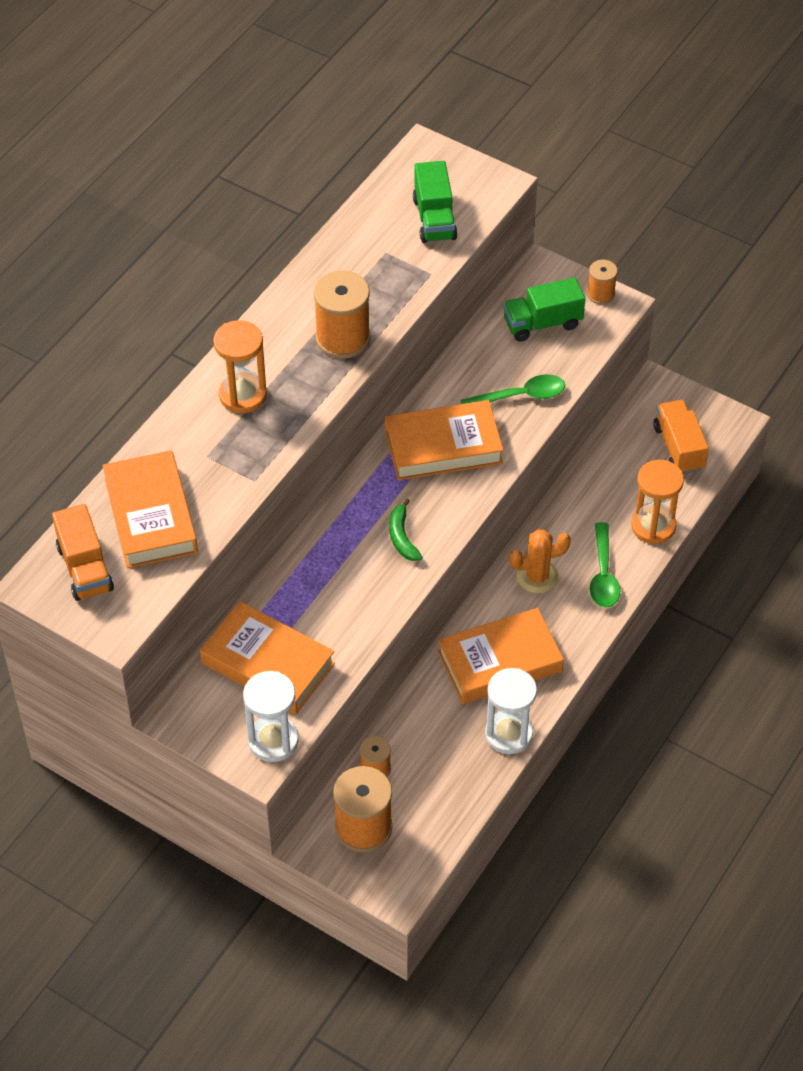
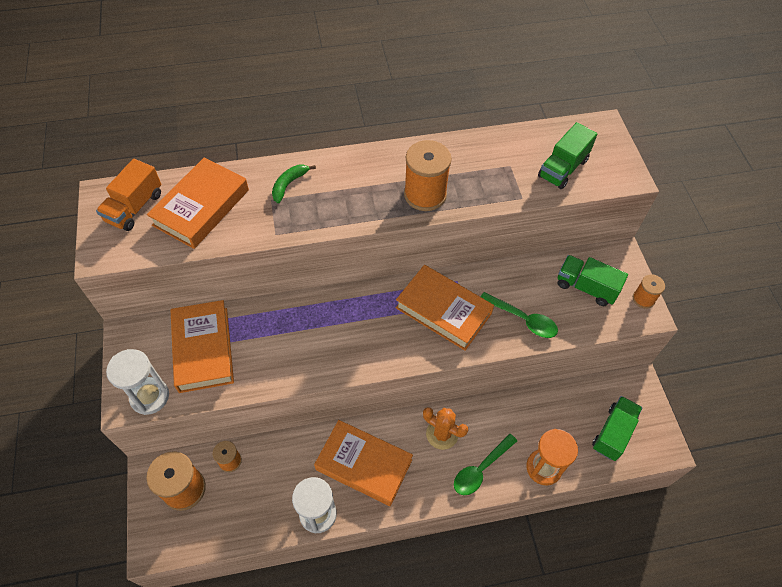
camera: 45 degrees right, 5 degrees up
(243, 395) = (332, 182): orange hourglass -> none
(402, 537) = (358, 343): green banana -> green banana (289, 184)
(679, 448) = (613, 433): orange truck -> green truck

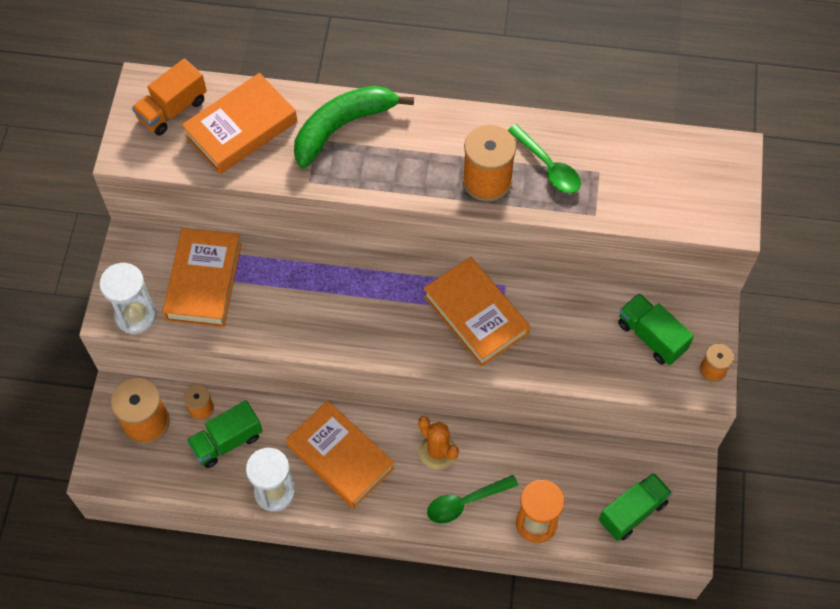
camera: 20 degrees right, 5 degrees up
(289, 184) = (342, 127): green banana -> green banana, size x2.04
(523, 319) = (561, 352): green spoon -> green spoon (548, 166)
(563, 168) = (659, 192): green truck -> green truck (227, 441)

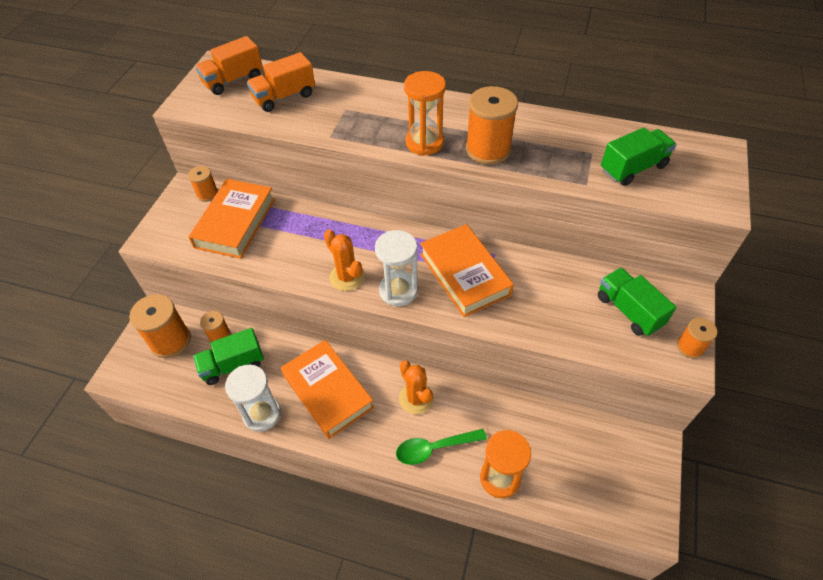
camera: 10 degrees right, 10 degrees down
(136, 315) = (170, 241): white hourglass -> white hourglass (398, 290)
(158, 245) = (207, 194): none -> orange spool
(241, 129) = (284, 97): orange book -> orange truck
(342, 127) = (368, 103): green banana -> none
(348, 335) = (347, 277): none -> orange cactus
(416, 179) = (424, 143): none -> orange hourglass
(548, 166) = (545, 145): green spoon -> none
(632, 512) = (596, 481): green truck -> green truck (633, 168)

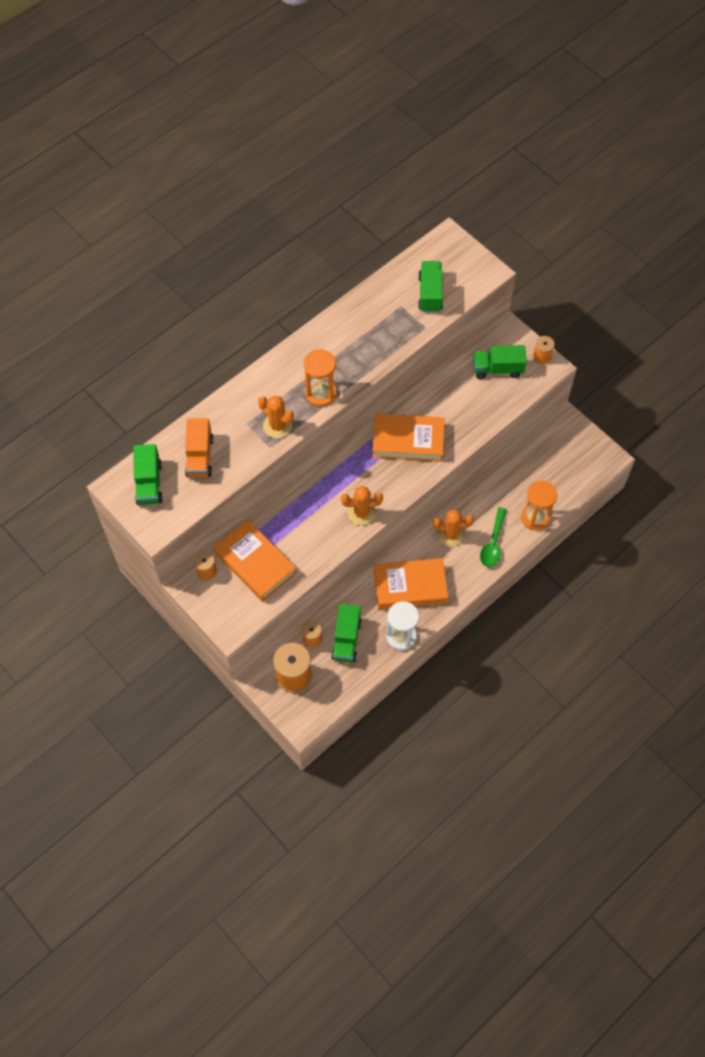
camera: 60 degrees left, 10 degrees up
(233, 80) = (149, 483): orange truck -> green truck
(359, 130) = (277, 426): none -> orange cactus
(398, 290) = (395, 487): white hourglass -> none
(488, 150) = (355, 361): orange spool -> none

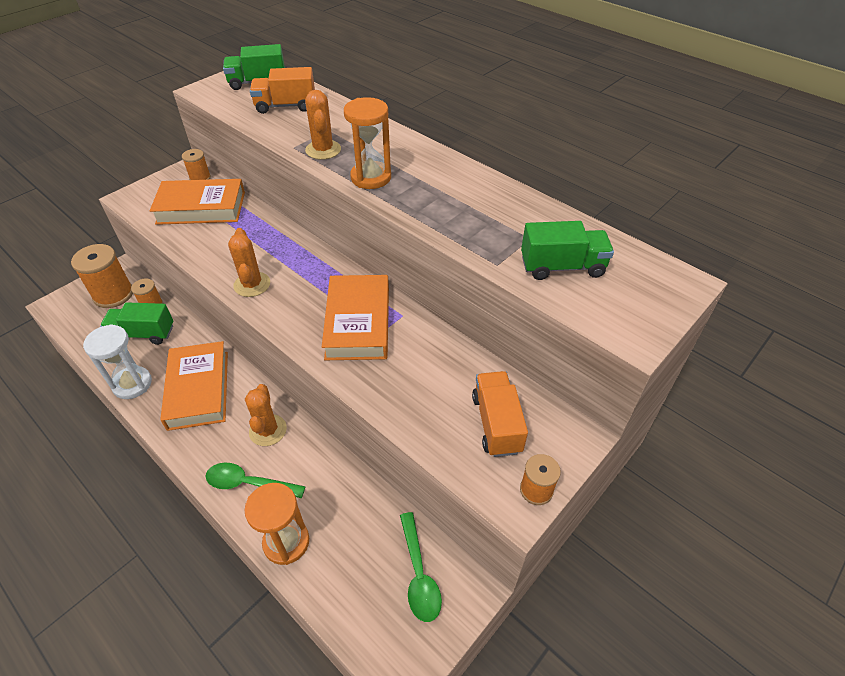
camera: 85 degrees right, 15 degrees down
(255, 563) = (201, 208): orange book -> orange book turned 45 degrees clockwise
(277, 426) = (323, 150): orange cactus -> orange cactus turned 45 degrees counterclockwise
(497, 369) = (496, 423): green truck -> orange truck
(557, 446) = (419, 574): none -> green spoon

